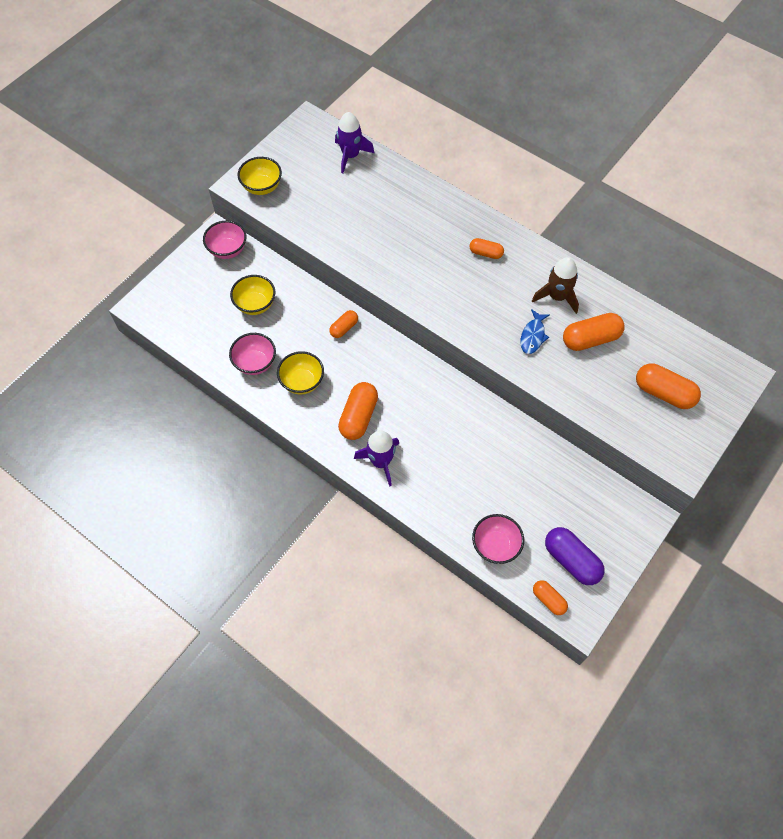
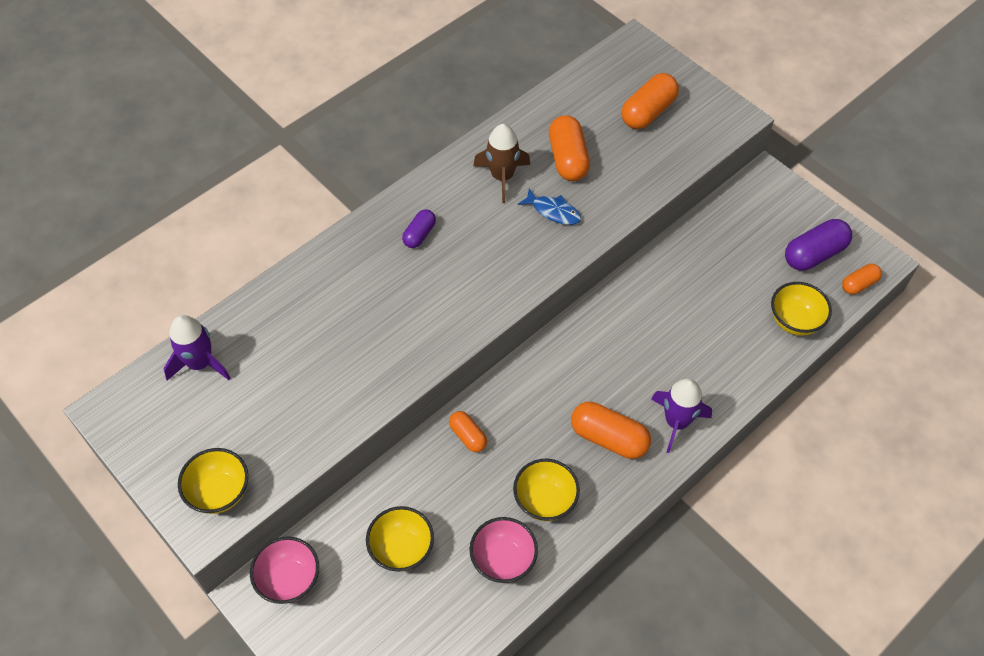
camera: 80 degrees left, 5 degrees down
(486, 253) = (419, 234): orange capsule -> purple capsule
(495, 546) = (794, 321): pink bowl -> yellow bowl

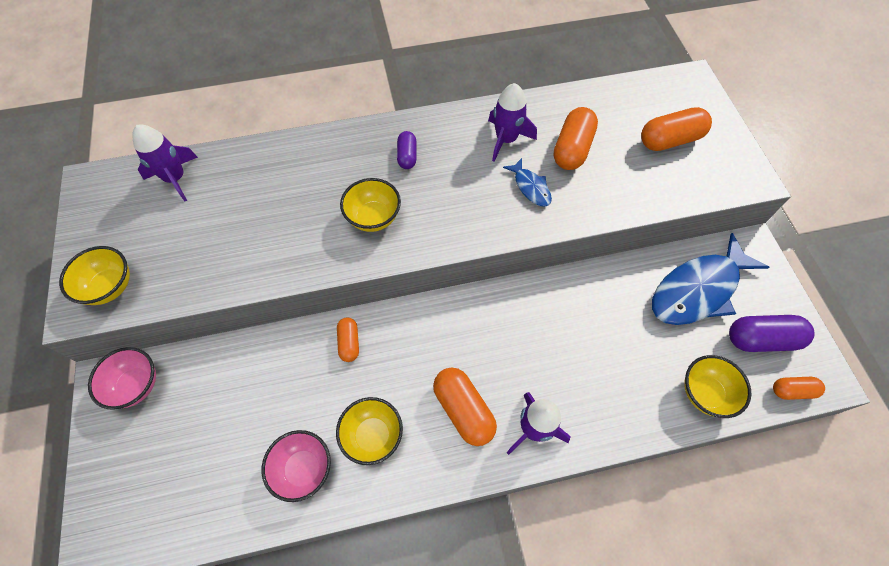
camera: 30 degrees right, 5 degrees up
(402, 549) = (233, 410): yellow bowl -> yellow bowl (373, 218)
(419, 234) = (407, 156): purple capsule -> purple capsule turned 60 degrees counterclockwise
(502, 177) = (506, 140): brown rocket -> purple rocket
(742, 237) = (698, 290): none -> blue fish

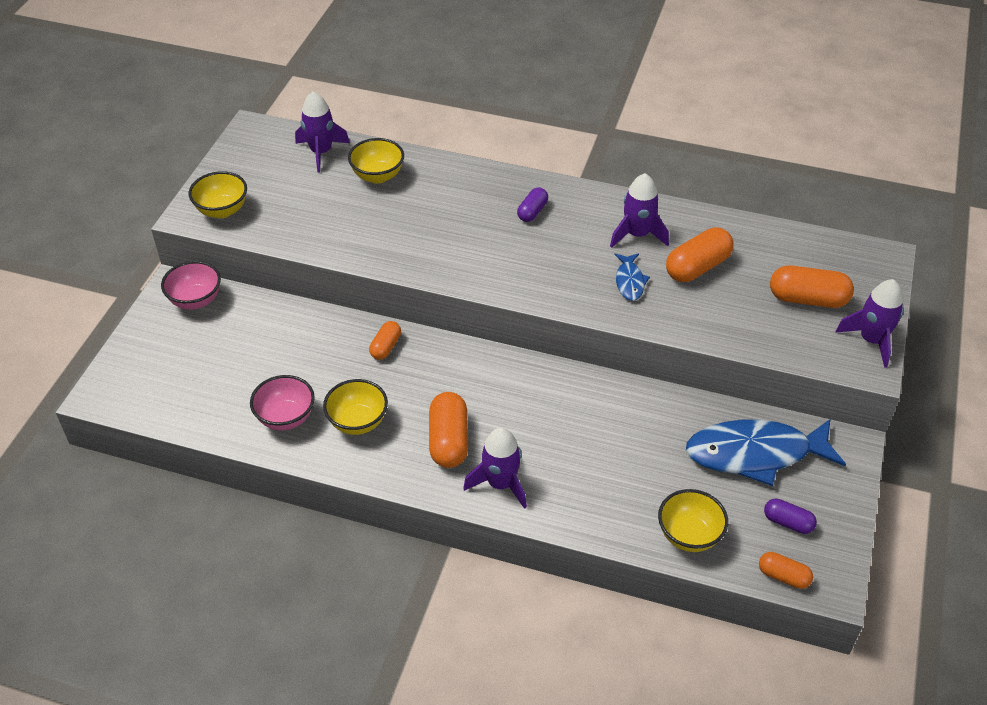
camera: 30 degrees right, 15 degrees down
(373, 218) = (466, 247): yellow bowl -> yellow bowl (377, 176)
(738, 155) = (871, 340): none -> purple rocket
(761, 339) = (788, 522): purple capsule -> purple capsule, size x0.59

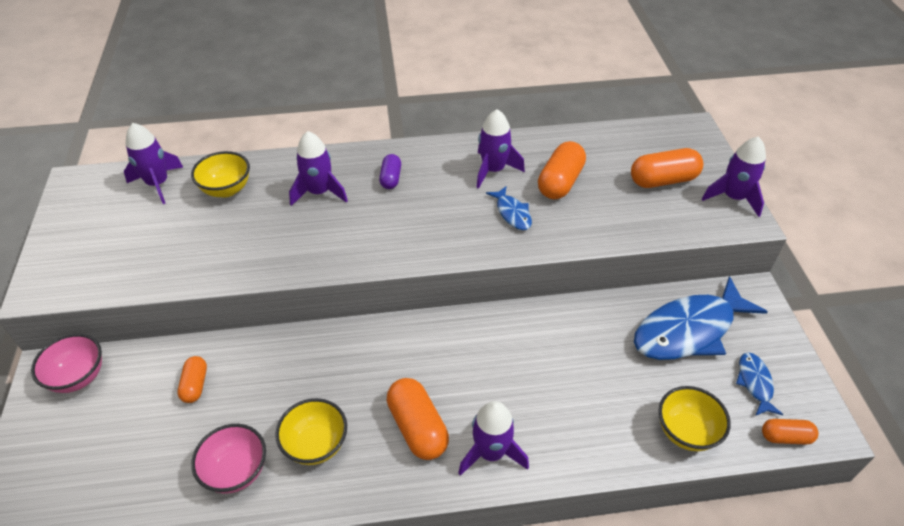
camera: 25 degrees left, 0 degrees up
(222, 210) = (74, 273): yellow bowl -> none
(386, 347) = (306, 354): orange capsule -> orange capsule (195, 385)
(459, 204) = (319, 192): none -> purple rocket
(788, 522) = (755, 383): purple capsule -> blue fish

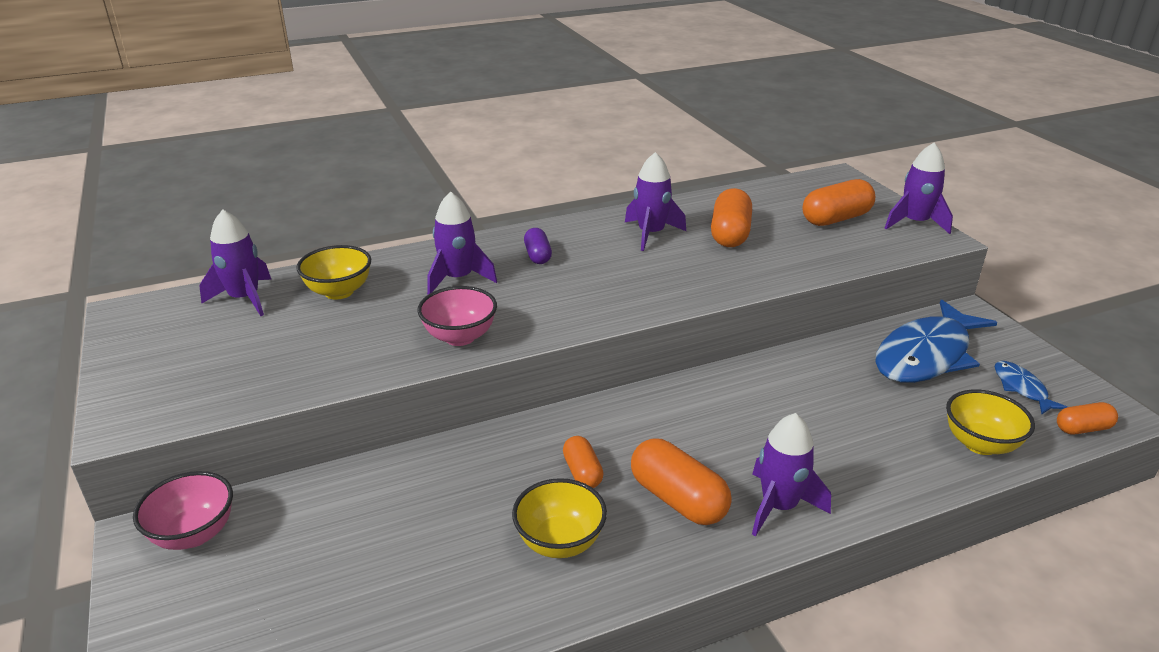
camera: 15 degrees left, 15 degrees down
(195, 385) = (367, 511): orange capsule -> orange capsule (582, 472)
(236, 471) = (467, 592): pink bowl -> pink bowl (460, 337)
(512, 213) = (694, 266): blue fish -> none

